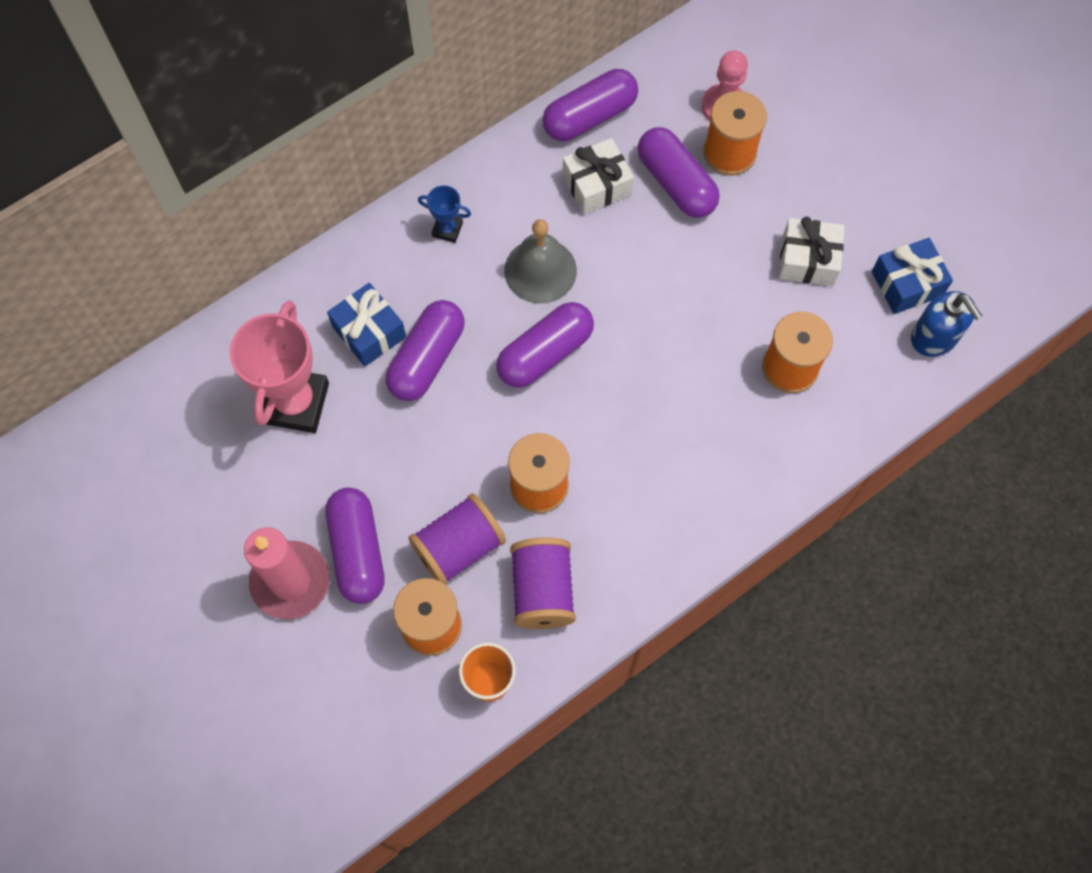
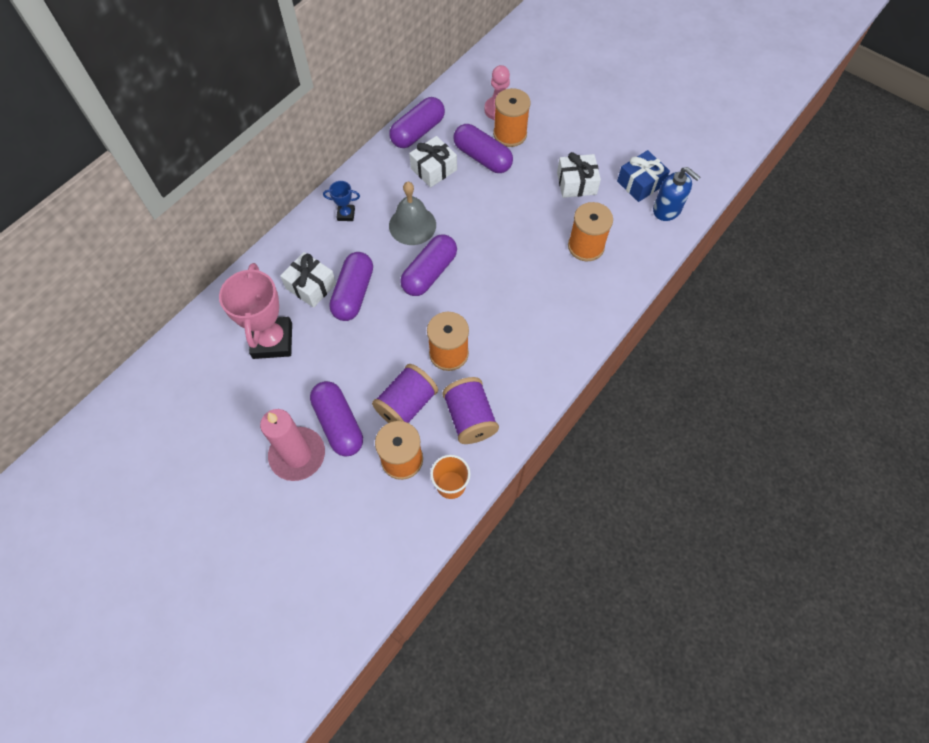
camera: 15 degrees left, 5 degrees down
(369, 332) = (311, 286): blue gift -> white gift

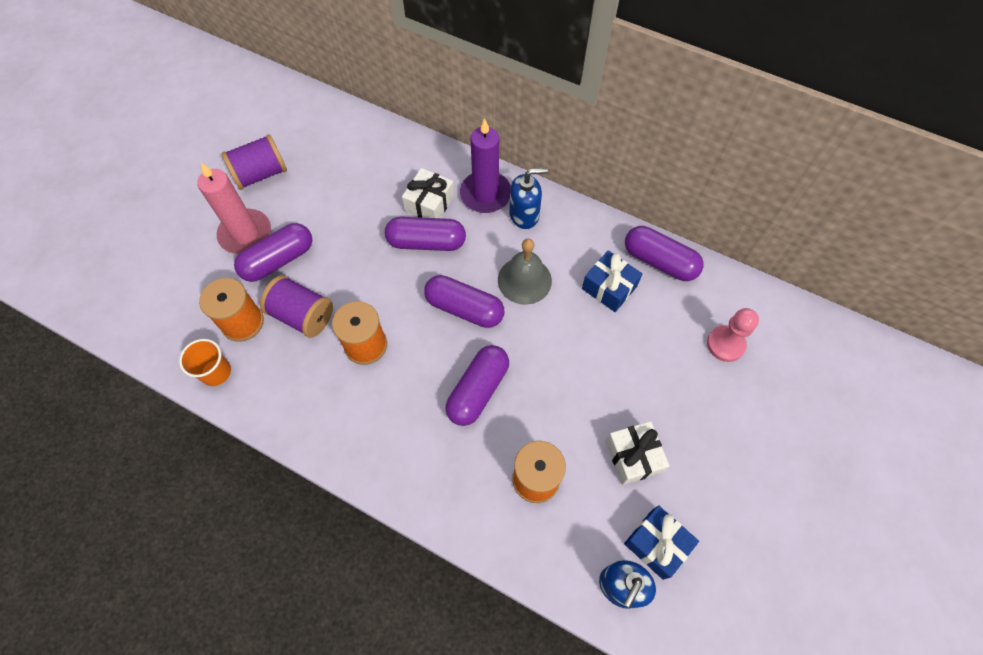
camera: 80 degrees right, 0 degrees up
(272, 340) = (363, 186): pink trophy -> none
(314, 240) = (485, 194): none -> purple candle
(346, 214) = (524, 215): blue trophy -> blue soap dispenser
(433, 169) = (609, 287): white gift -> blue gift
(470, 418) = (290, 378): purple spool -> purple spool (261, 174)
(482, 157) = (642, 337): purple capsule -> purple capsule (478, 390)
(510, 134) = (689, 363): orange spool -> none

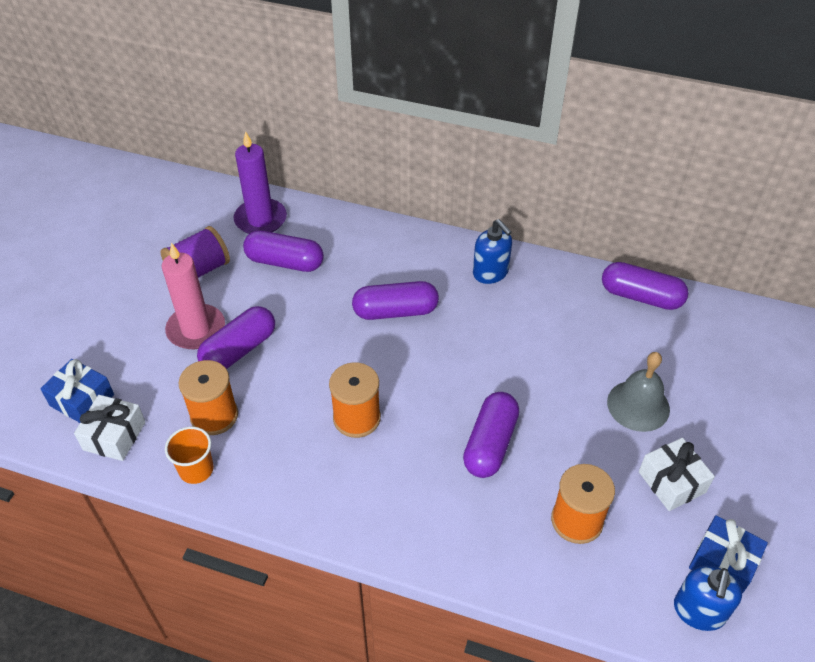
camera: 10 degrees left, 15 degrees down
(302, 315) = (279, 399): purple spool -> none
(429, 203) = (388, 275): white gift -> white gift (114, 436)
(464, 308) = (453, 368): purple capsule -> purple capsule (285, 262)
(485, 194) = (445, 259): purple candle -> purple candle (260, 219)
(524, 215) = (490, 272): blue soap dispenser -> blue soap dispenser turned 75 degrees clockwise
(524, 280) = (508, 332): grey bell -> grey bell (638, 405)
(609, 287) = (597, 327): blue gift -> blue gift (82, 400)
(725, 344) = (731, 363): pink pawn -> none

